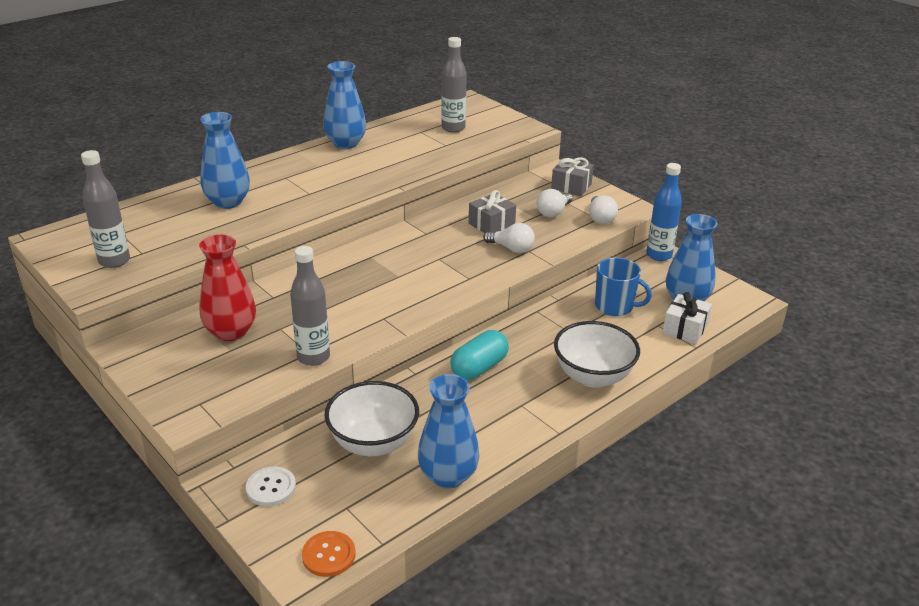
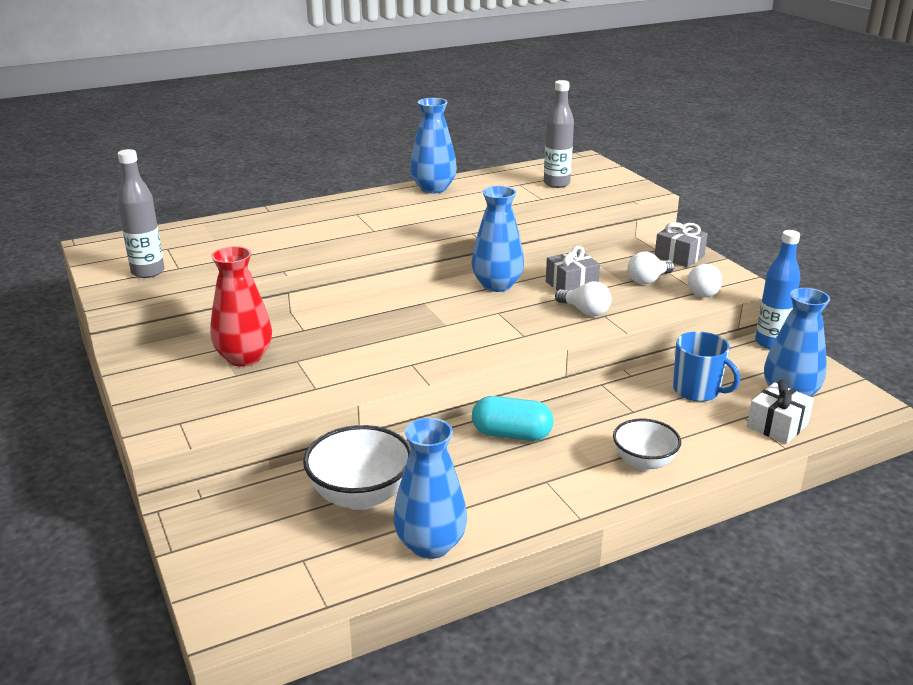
camera: 15 degrees right, 5 degrees down
(228, 202) = (286, 231): blue vase -> blue vase (497, 285)
(271, 488) = (230, 525): white button -> none
(313, 357) = (319, 393): grey bottle -> none
(329, 555) = (261, 607): orange button -> none
(479, 367) = (511, 434): turquoise capsule -> turquoise capsule turned 45 degrees clockwise
(593, 376) = (644, 462): white bowl -> white bowl, size x0.65

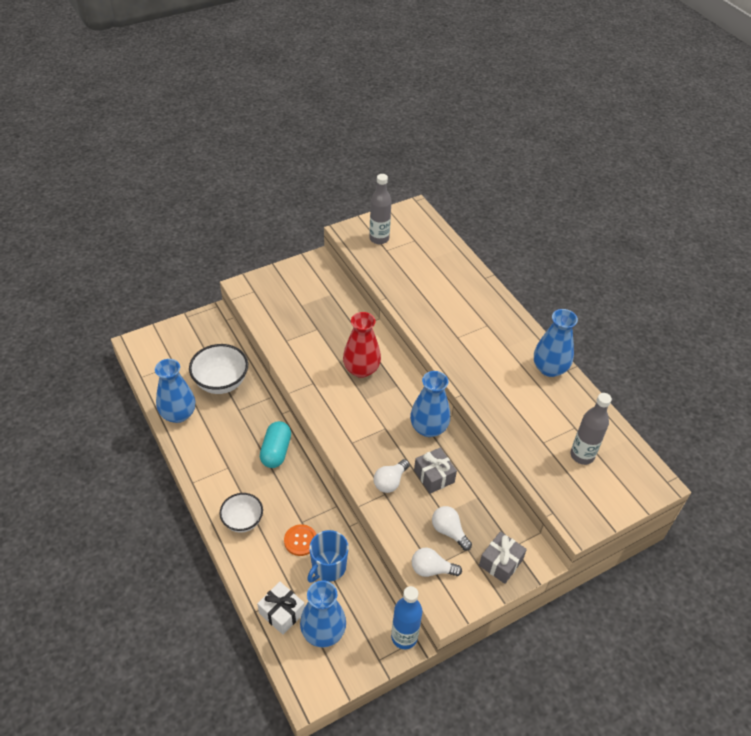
camera: 85 degrees right, 20 degrees up
(244, 358) = (320, 306): red vase -> red vase (361, 369)
(663, 412) = (300, 540): none -> orange button

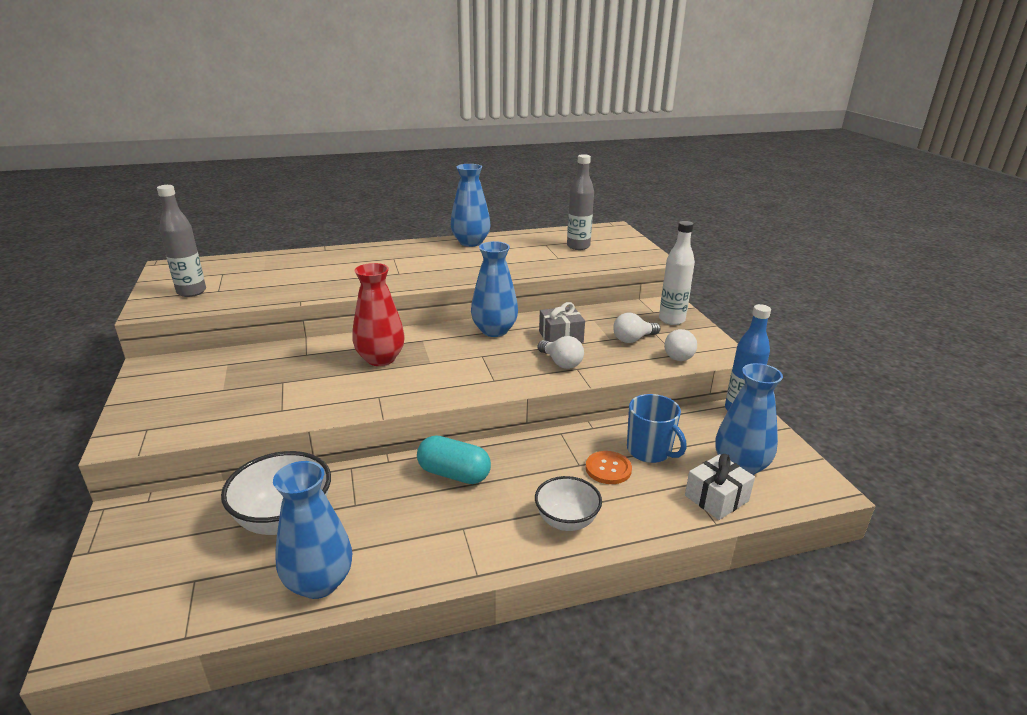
camera: 75 degrees left, 20 degrees down
(500, 562) = (671, 320): grey gift -> white bottle

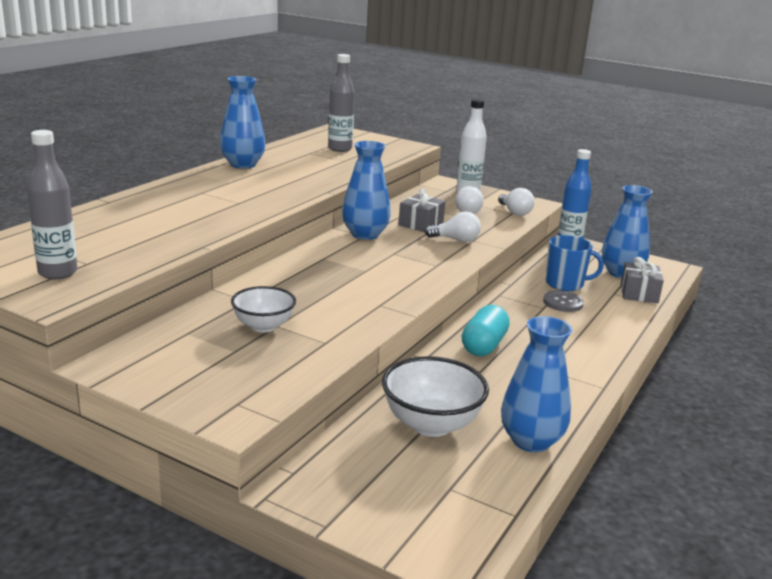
camera: 45 degrees left, 5 degrees down
(380, 359) = (321, 281): red vase -> none
(454, 474) = (484, 345): turquoise capsule -> turquoise capsule turned 45 degrees counterclockwise
(566, 521) = (594, 339): white bowl -> white bowl (263, 326)
(608, 469) = (563, 303): orange button -> grey button
(716, 498) = (639, 293): white gift -> grey gift

